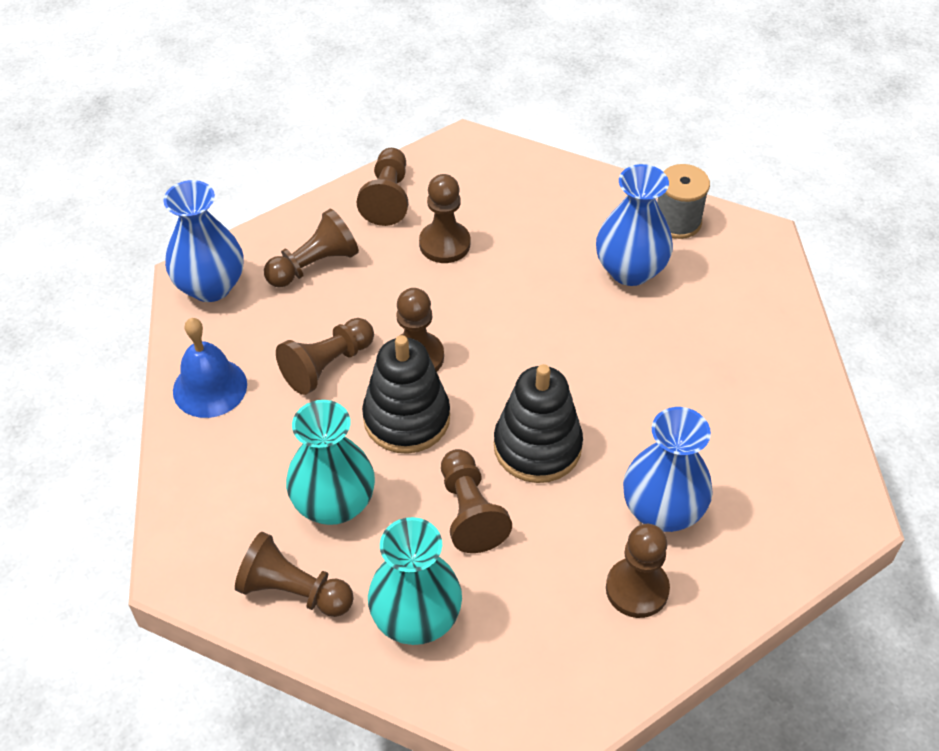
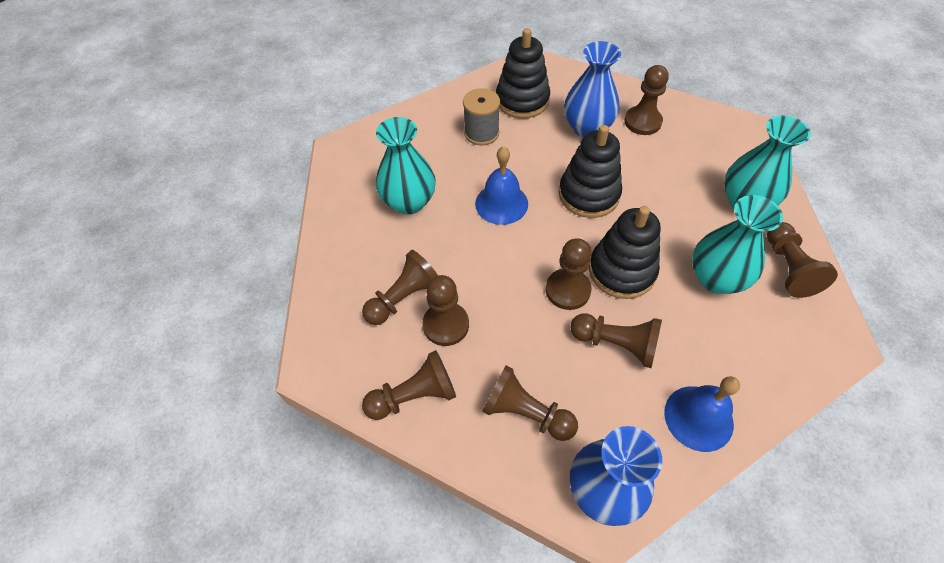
camera: 115 degrees left, 5 degrees up
(470, 512) = (660, 207): brown pawn -> brown pawn (404, 297)
(576, 352) = (501, 203): none -> blue bell
(630, 270) = (409, 202): blue vase -> turquoise vase
(677, 221) = (346, 193): grey spool -> grey spool (481, 133)
(761, 460) = (522, 100): none -> black stacking toy

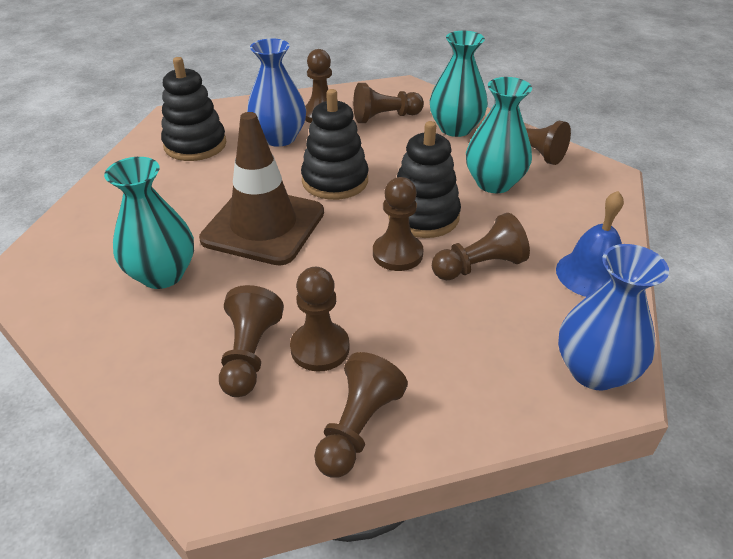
camera: 45 degrees left, 15 degrees down
(481, 133) = (181, 185): grey spool -> none
(501, 203) = (263, 226): blue bell -> brown traffic cone
(526, 413) = (472, 363): brown pawn -> brown pawn (385, 117)

